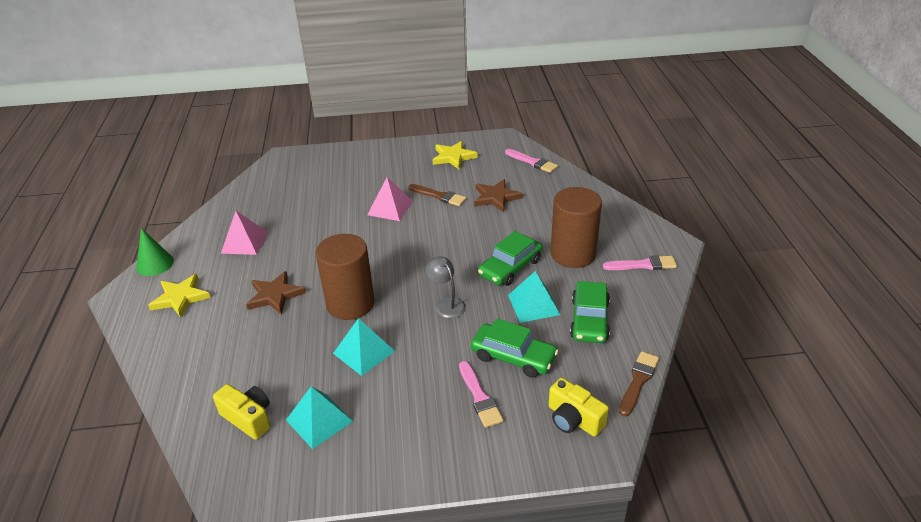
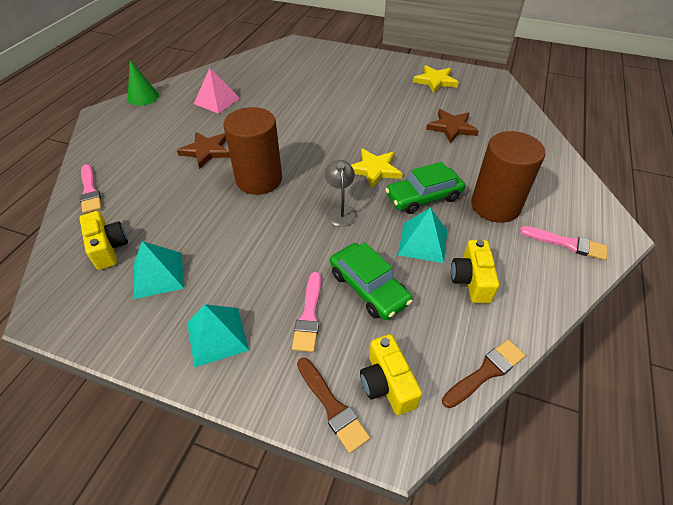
camera: 25 degrees right, 10 degrees up
(180, 298) = (139, 129): yellow star -> yellow star (374, 170)
(364, 352) = (239, 227): turquoise pyramid -> turquoise pyramid (217, 336)
(390, 208) = (350, 108): pink pyramid -> none
(439, 196) = (399, 111): brown brush -> brown brush (332, 406)
(532, 162) = (508, 105): pink brush -> pink brush (90, 191)
(589, 320) = (471, 280): green car -> yellow camera

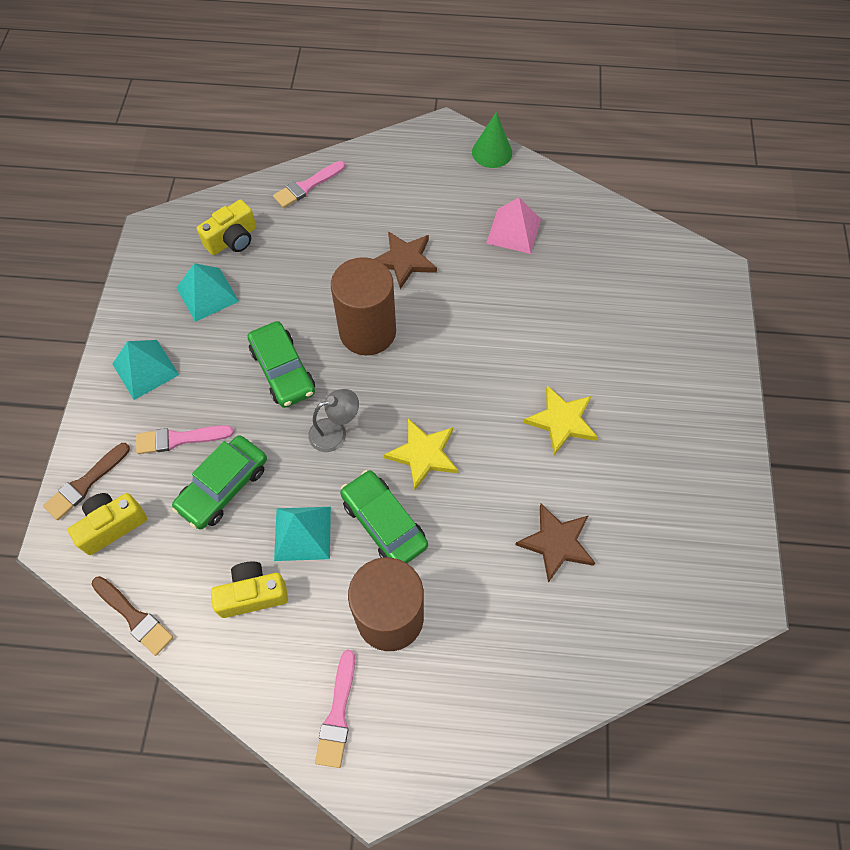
camera: 75 degrees right, 15 degrees up
(270, 233) = (283, 370): none -> green car
(435, 81) = (688, 503): yellow star -> yellow star (561, 421)

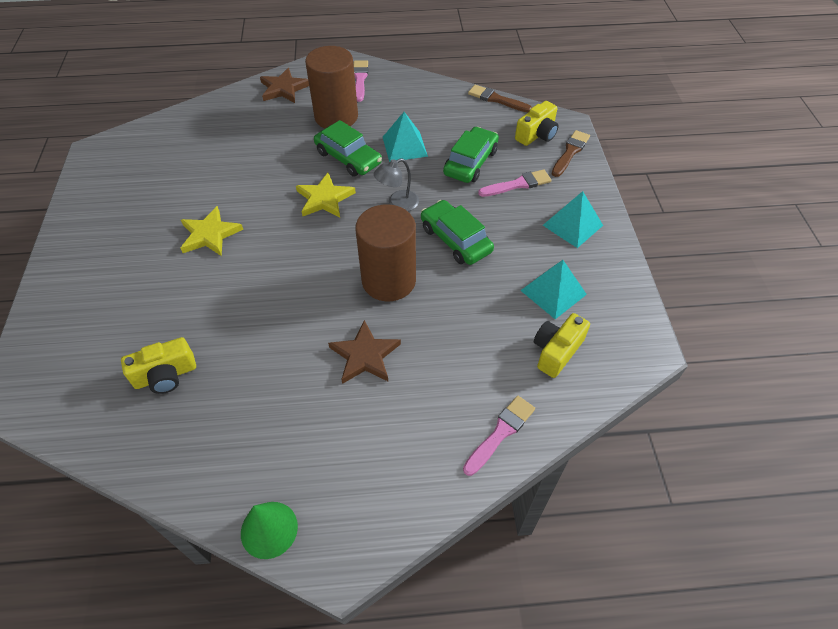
camera: 170 degrees right, 10 degrees down
(253, 594) = (427, 116): yellow camera -> yellow camera (165, 375)
(514, 231) = (243, 410): pink pyramid -> none
(556, 543) = (223, 162): brown star -> brown star (284, 88)

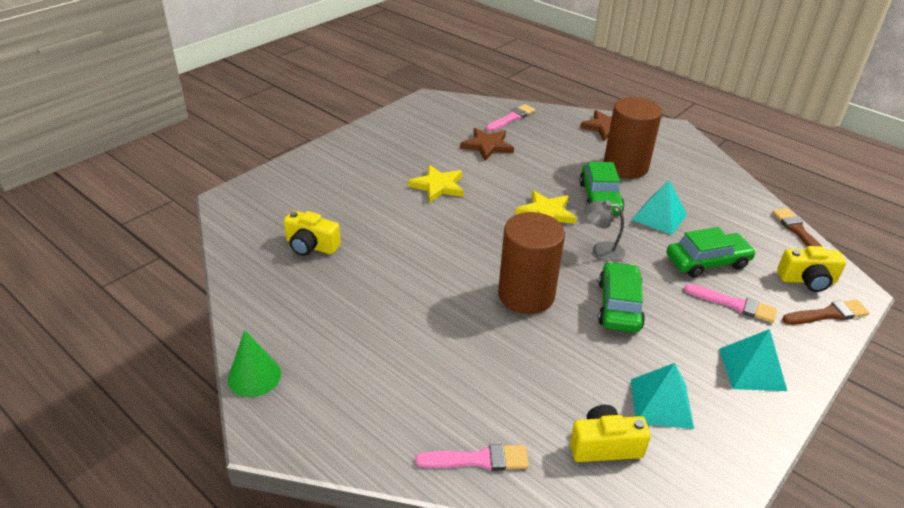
camera: 45 degrees right, 15 degrees down
(360, 79) = (679, 152): pink brush -> pink brush (511, 118)
(365, 355) = (445, 328): brown star -> brown star (487, 146)

